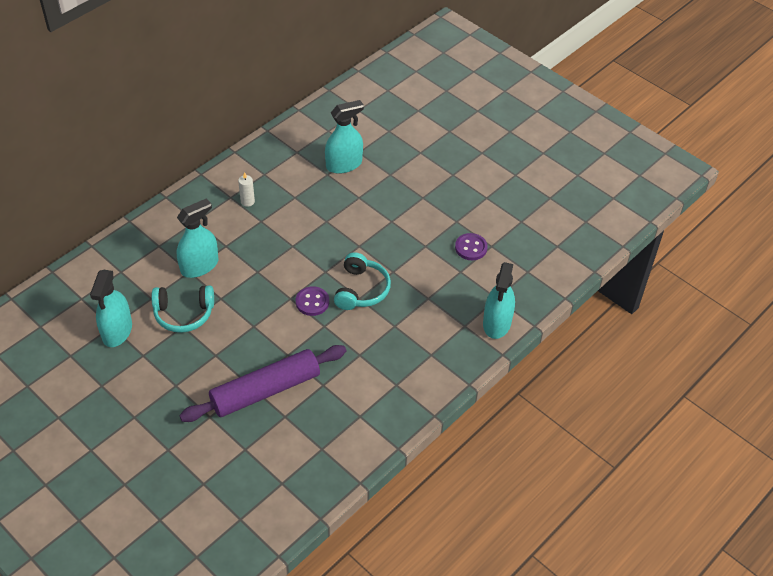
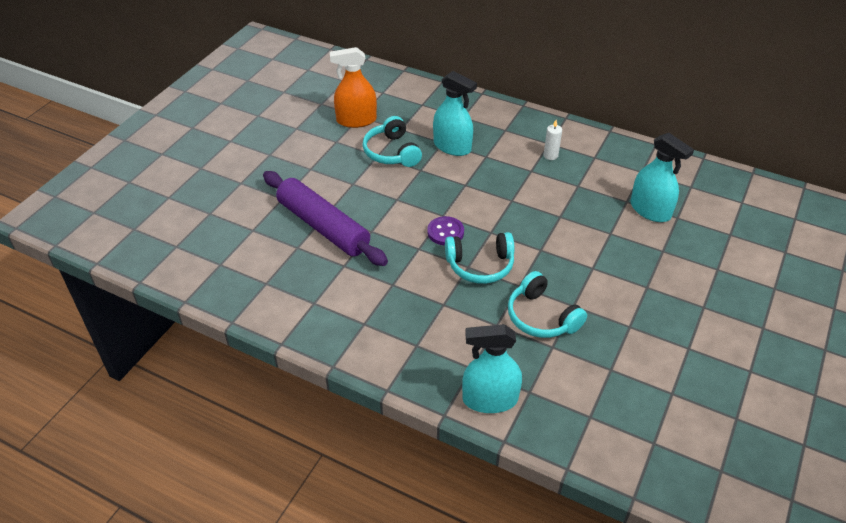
camera: 75 degrees right, 5 degrees down
(117, 331) = (356, 120): turquoise spray bottle -> orange spray bottle
(430, 268) = (541, 317): none -> turquoise headphones
(471, 248) = (595, 349): purple button -> none

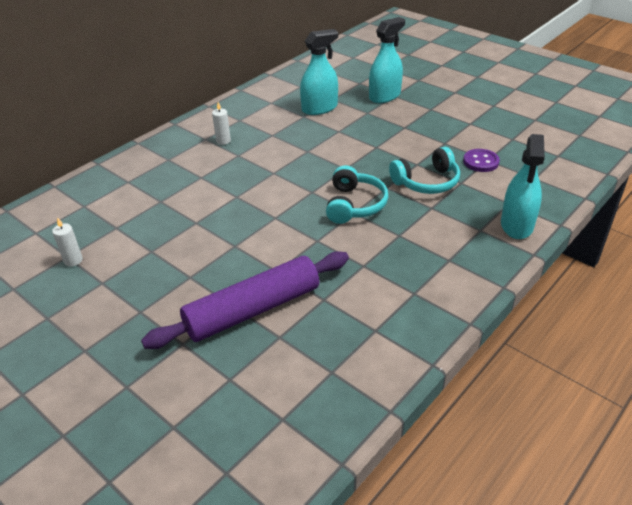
camera: 75 degrees left, 5 degrees down
(356, 120) = (73, 260): orange spray bottle -> white candle
(391, 152) = (153, 239): turquoise headphones -> none
(445, 232) = (301, 219): purple button -> purple button (480, 162)
(452, 146) = (172, 195): turquoise spray bottle -> turquoise spray bottle (384, 96)

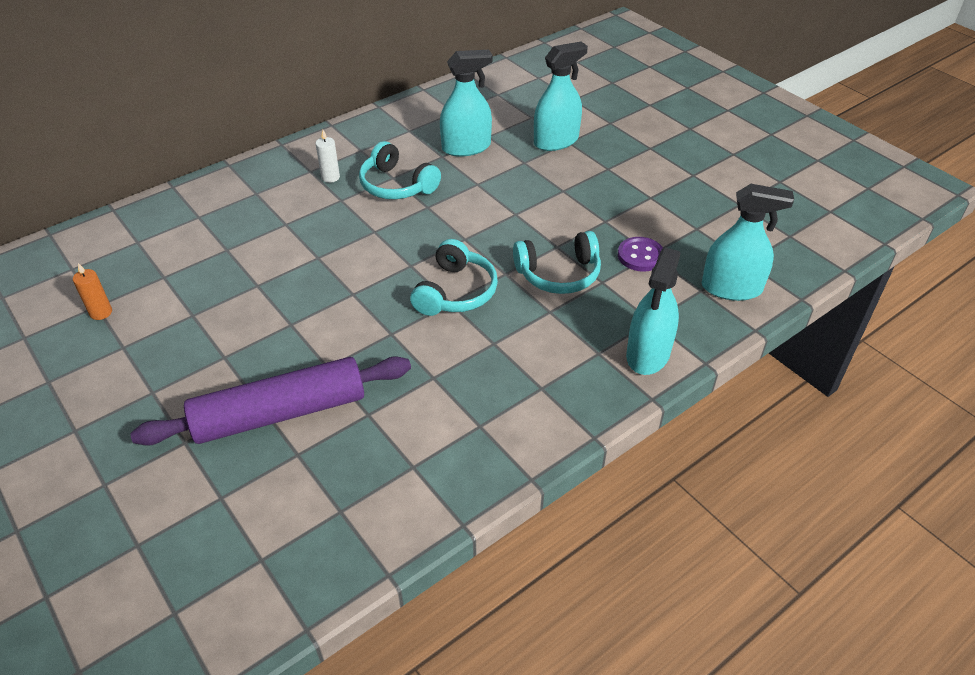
camera: 10 degrees right, 5 degrees up
(73, 260) = (101, 312): white candle -> orange candle
(277, 140) = (396, 185): none -> turquoise headphones
(555, 173) = (731, 288): none -> turquoise spray bottle

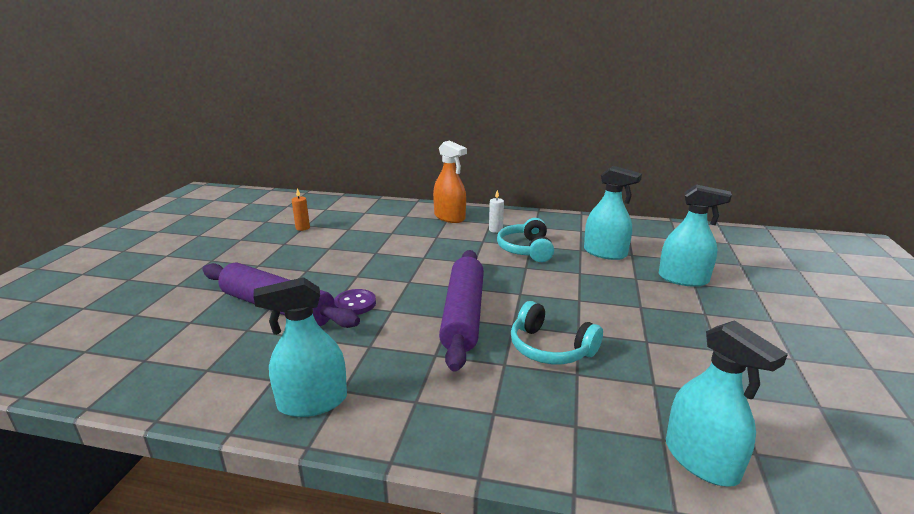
camera: 50 degrees right, 20 degrees down
(254, 189) = (449, 217): none -> orange spray bottle
(456, 292) = (463, 315): turquoise headphones -> purple rolling pin
(640, 256) = (641, 379): purple button -> purple button (355, 304)
(648, 354) = (531, 445): turquoise spray bottle -> turquoise spray bottle (312, 402)

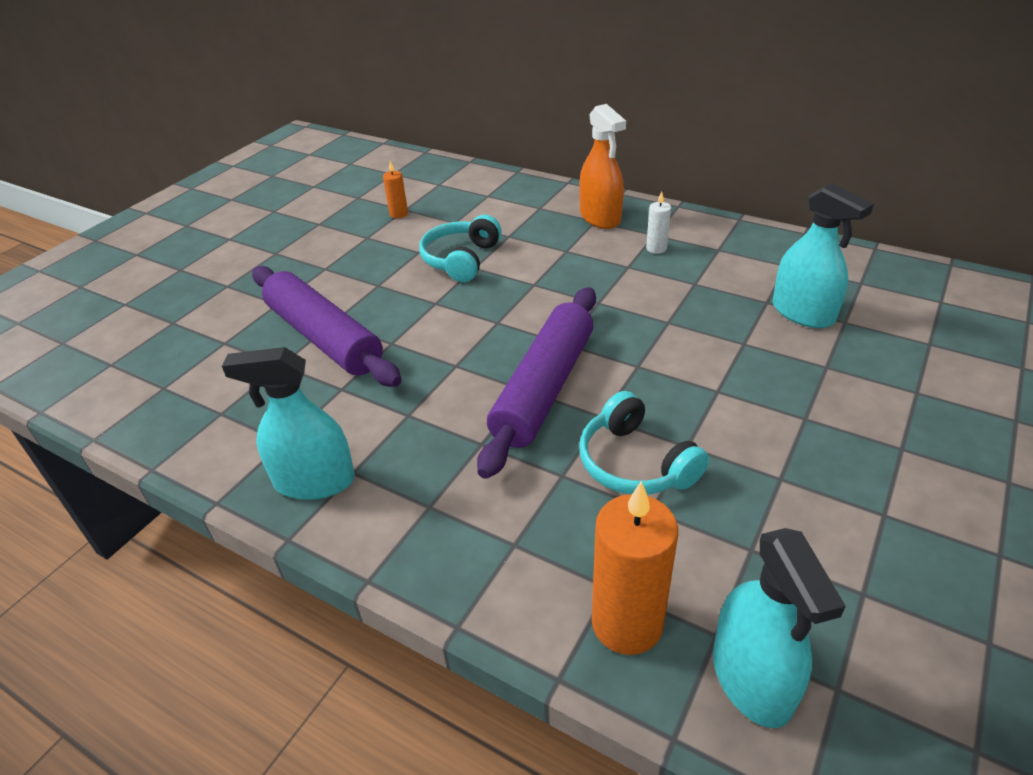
camera: 20 degrees right, 15 degrees up
(355, 304) = (416, 347): purple button -> none
(526, 249) = (683, 290): turquoise headphones -> turquoise headphones (461, 259)
(601, 446) = (627, 623): none -> orange candle
(683, 279) = (904, 380): turquoise spray bottle -> none

